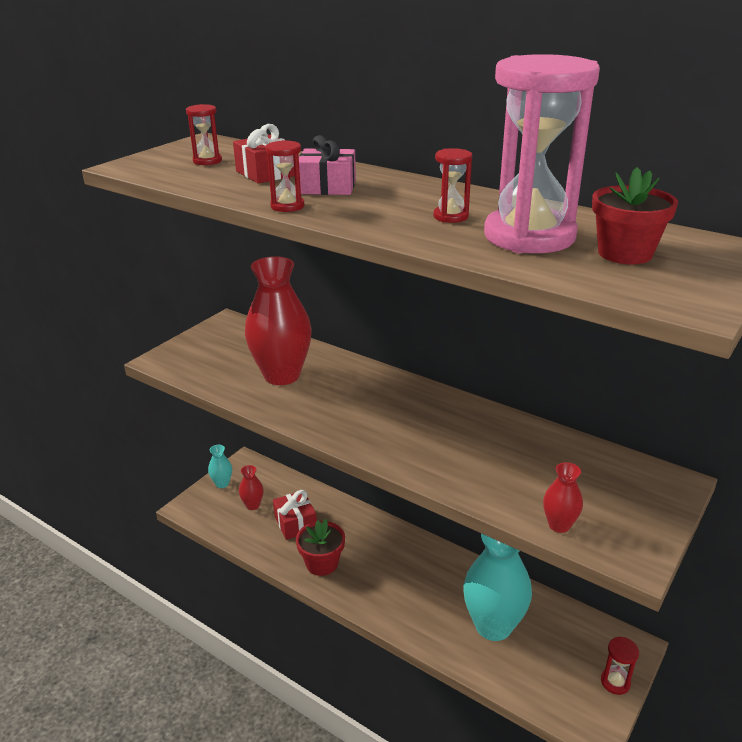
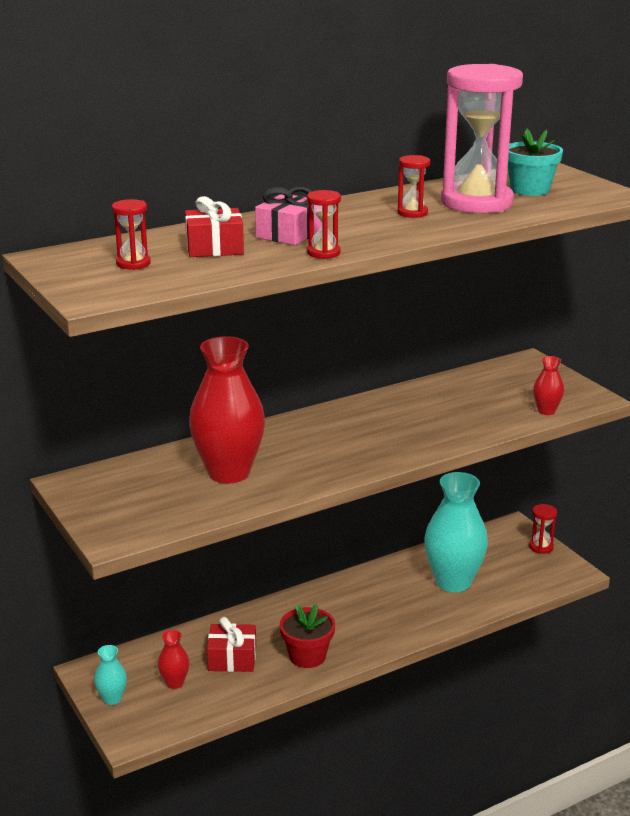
camera: 65 degrees left, 5 degrees down
(625, 253) = (530, 190): red flower pot -> turquoise flower pot

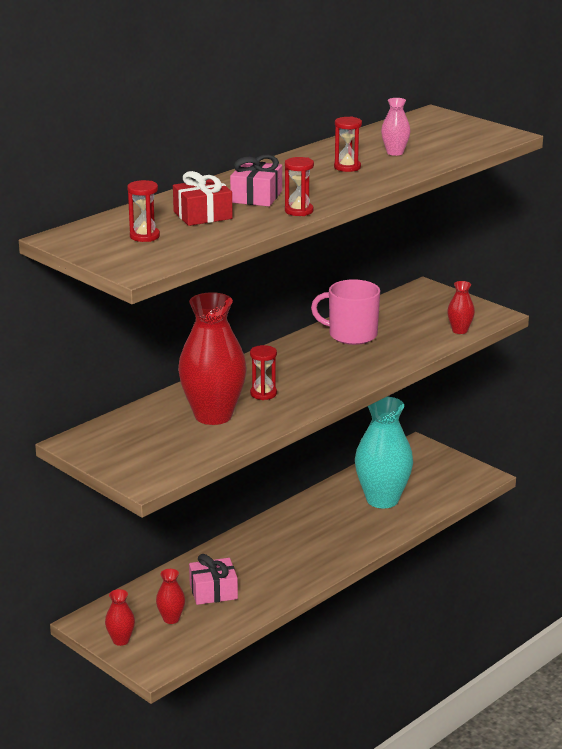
camera: 15 degrees left, 0 degrees up
(112, 699) = (121, 640): turquoise vase -> red vase
(232, 658) = (213, 591): red gift -> pink gift
(307, 656) = (280, 579): red flower pot -> none
(424, 402) = (351, 335): none -> pink mug
(476, 203) = (395, 152): pink hourglass -> pink vase
(530, 190) = (432, 136): turquoise flower pot -> none
(541, 547) = (448, 459): red hourglass -> red hourglass (263, 394)

